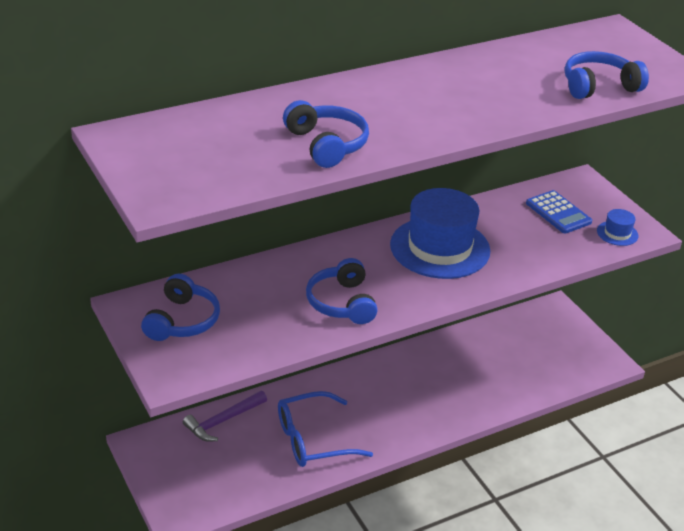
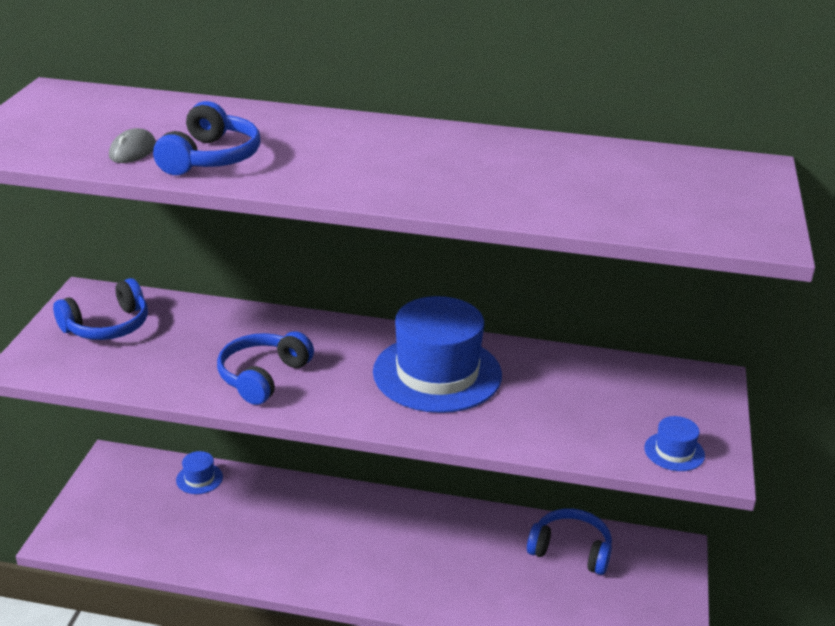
camera: 40 degrees right, 5 degrees down
(223, 421) = (199, 478): purple hammer -> blue hat
(267, 160) = (132, 151): none -> grey mouse
(313, 439) = (253, 539): blue glasses -> none
(558, 213) = (628, 399): blue calculator -> none
(599, 86) = (617, 211): blue headphones -> blue headphones (571, 550)

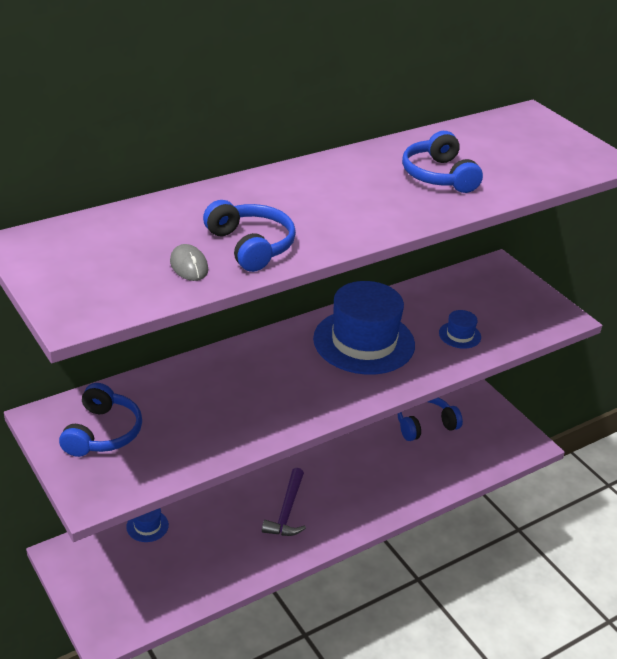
camera: 45 degrees left, 5 degrees up
(263, 377) = (268, 405): blue headphones -> blue headphones (439, 176)
(326, 541) = (286, 511): none -> purple hammer
(674, 451) = (538, 319): blue hat -> blue hat (459, 335)

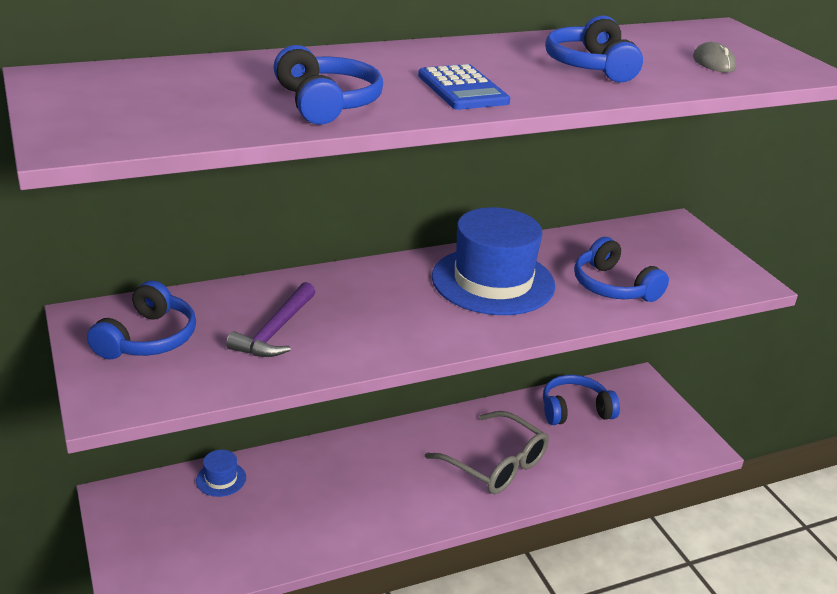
camera: 10 degrees right, 5 degrees down
(189, 266) = (240, 113): grey mouse -> grey mouse (713, 63)
(286, 511) = (388, 483): purple hammer -> purple hammer (275, 331)
(348, 216) = (462, 89): none -> blue calculator
(370, 482) = (496, 464): none -> grey glasses
(459, 335) = (613, 286): blue hat -> blue headphones

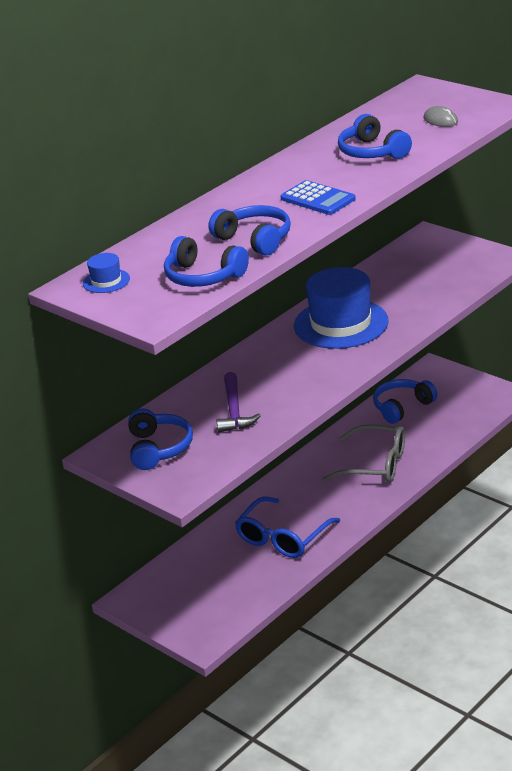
camera: 20 degrees left, 0 degrees up
(221, 479) = (192, 556): blue hat -> blue hat (106, 281)
(328, 505) = (283, 537): none -> blue glasses
(613, 286) = (420, 296): blue headphones -> blue headphones (203, 276)

